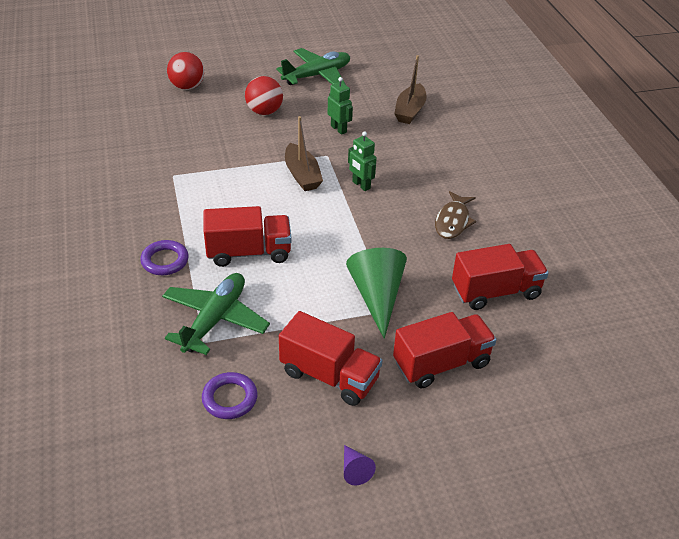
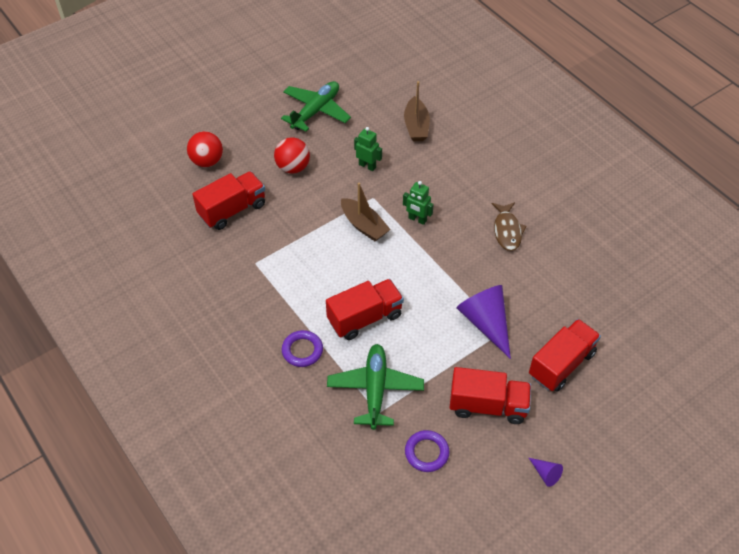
camera: 20 degrees left, 10 degrees up
(377, 296) = (485, 323): green cone -> purple cone
(495, 292) = (570, 286): red truck -> red truck (232, 210)

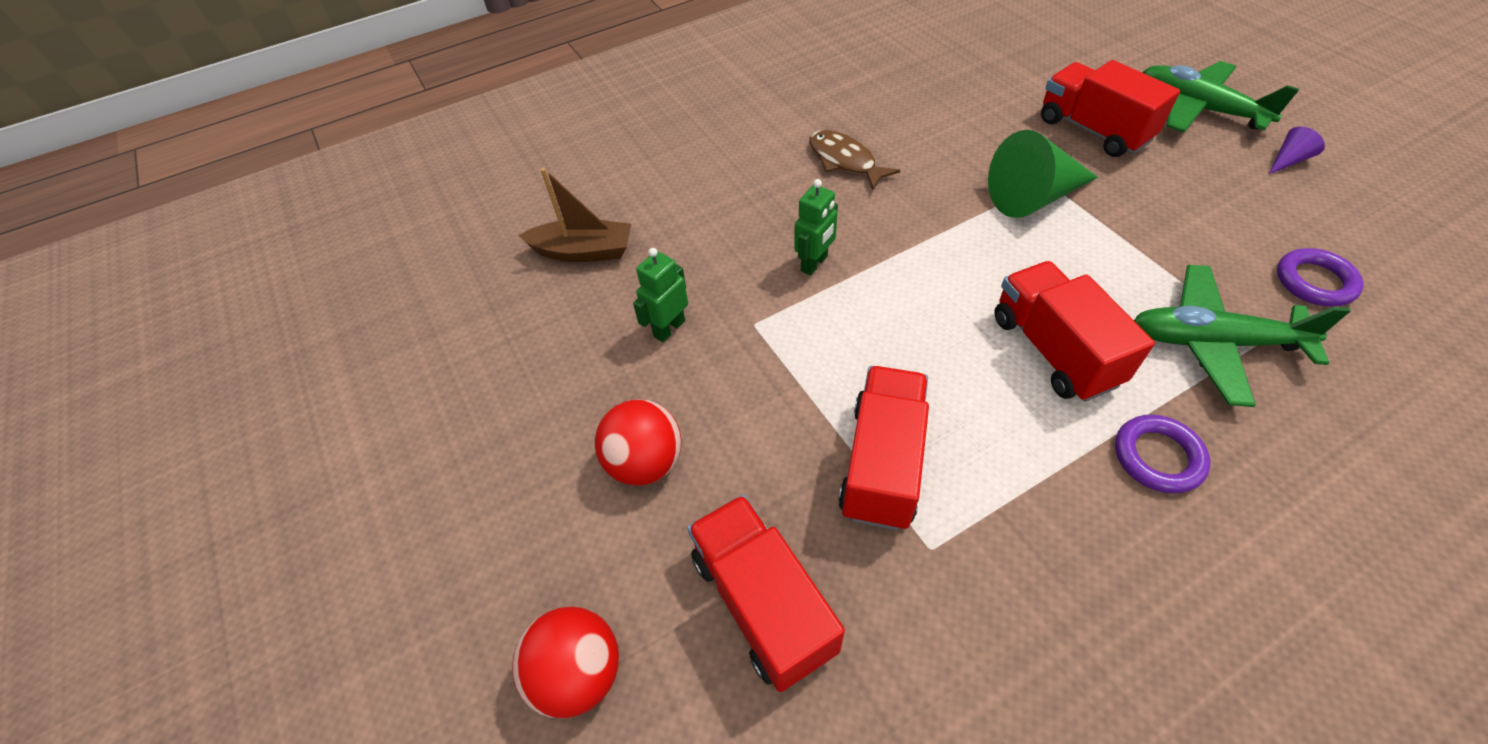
camera: 80 degrees left, 0 degrees up
(316, 111) = (483, 412): green plane -> green plane (1198, 109)
(364, 225) = (825, 341): brown boat -> none
(485, 323) = (1034, 197): purple cone -> green cone
(488, 405) = (1193, 207): red truck -> red truck (882, 463)
(507, 231) = (844, 161): brown fish -> brown fish turned 135 degrees counterclockwise

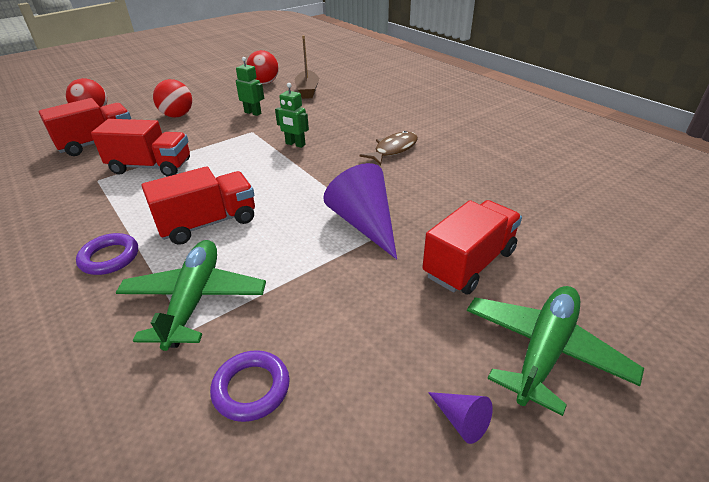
camera: 80 degrees right, 15 degrees down
(509, 320) = (264, 83): none -> red ball
(1034, 197) = (364, 224): green cone -> purple cone

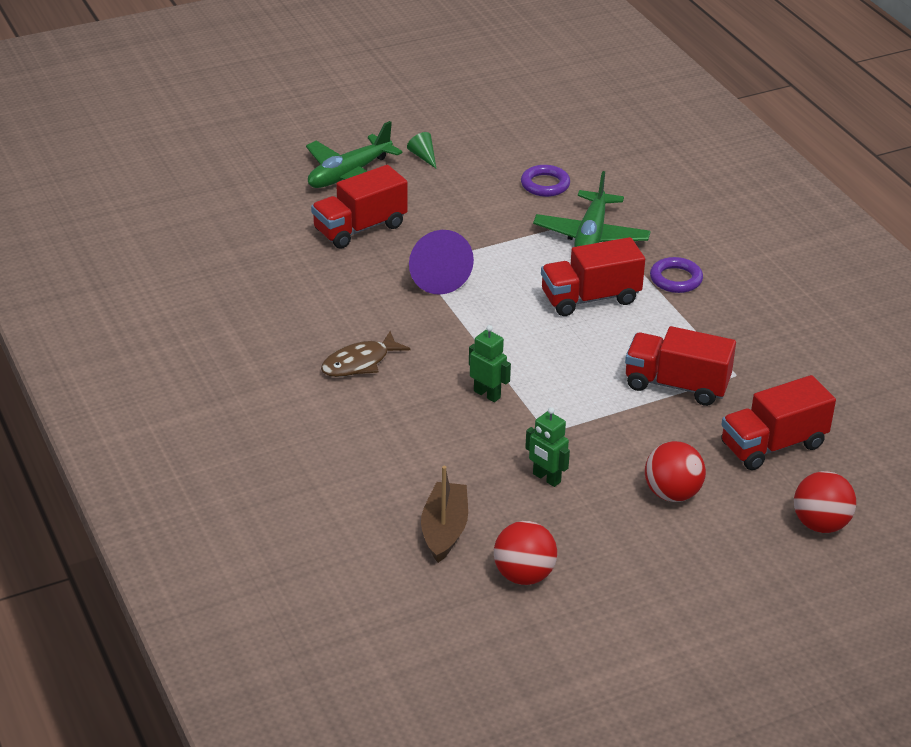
camera: 170 degrees left, 0 degrees up
(461, 420) = (423, 156): purple cone -> green cone

